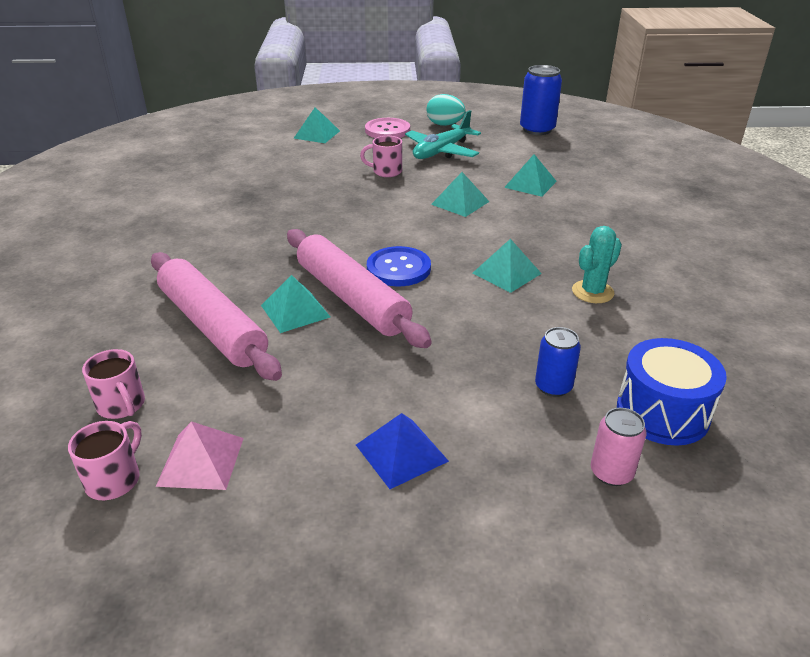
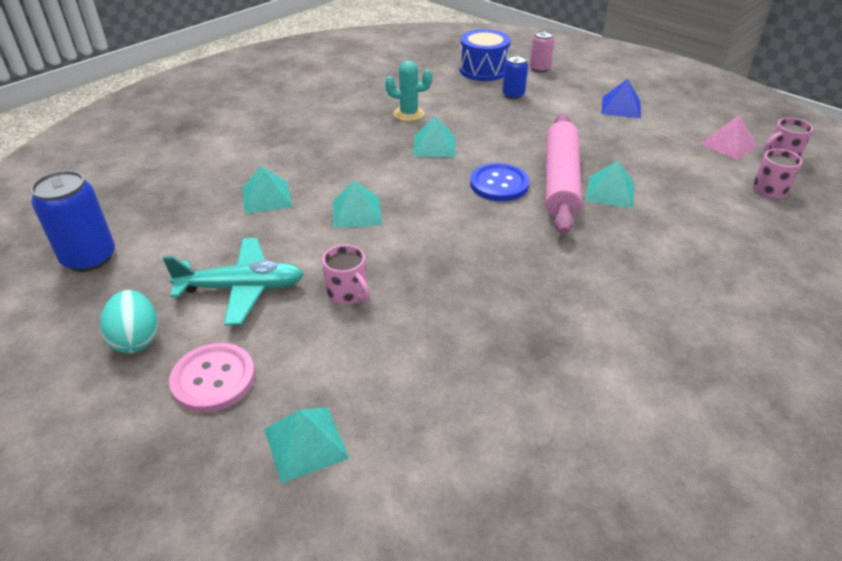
camera: 135 degrees left, 5 degrees up
(212, 326) = (681, 210): pink rolling pin -> none

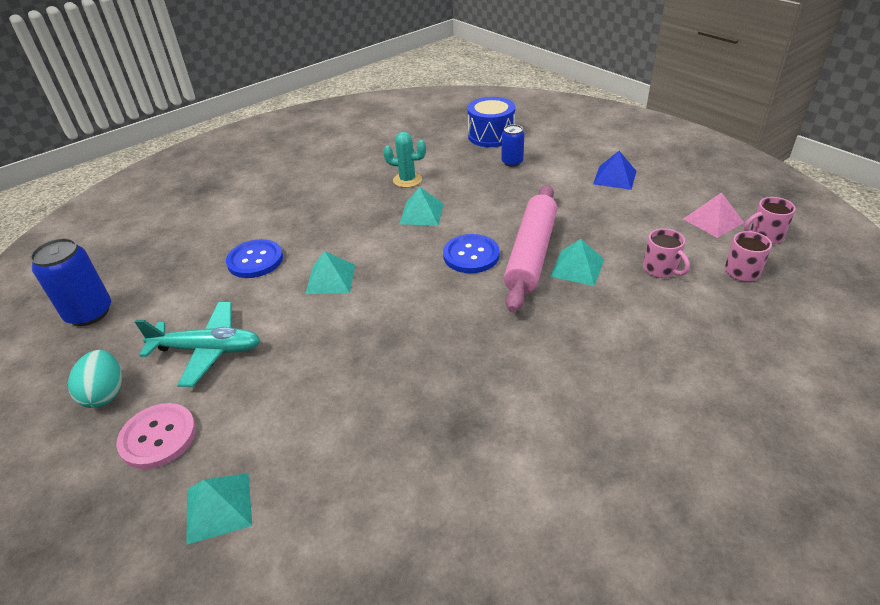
camera: 10 degrees right, 0 degrees up
(266, 197) = (255, 260): turquoise pyramid -> blue button
(348, 293) = (299, 360): pink mug -> pink mug (661, 269)
(539, 69) = (546, 135): pink can -> none

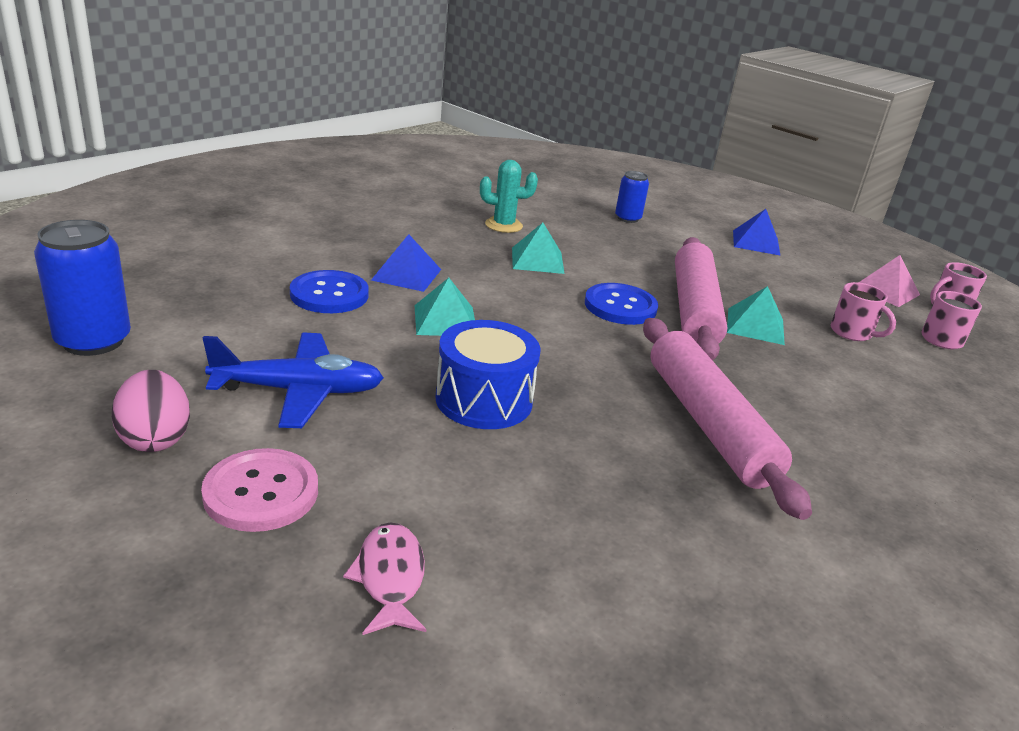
camera: 15 degrees left, 10 degrees down
(105, 393) = (155, 438): turquoise egg -> pink egg
(207, 350) = (298, 391): turquoise plane -> blue plane
(218, 507) = (390, 578): turquoise pyramid -> pink fish
(316, 236) = (406, 274): none -> blue pyramid
(491, 136) = (590, 191): blue drum -> blue drum (484, 400)
(497, 368) = (708, 424): none -> pink rolling pin

